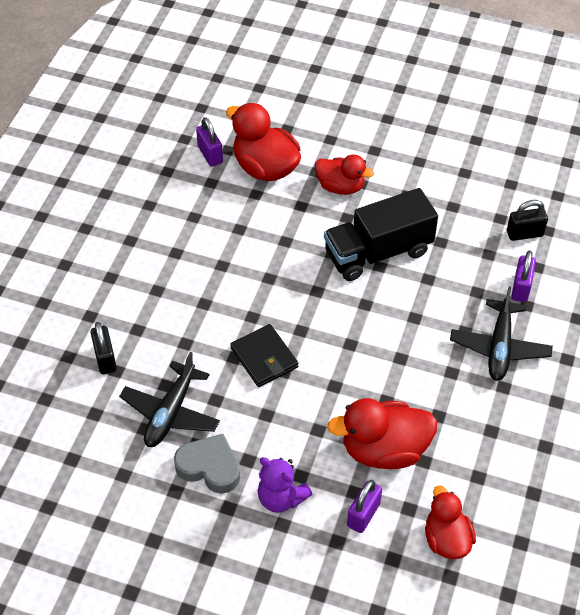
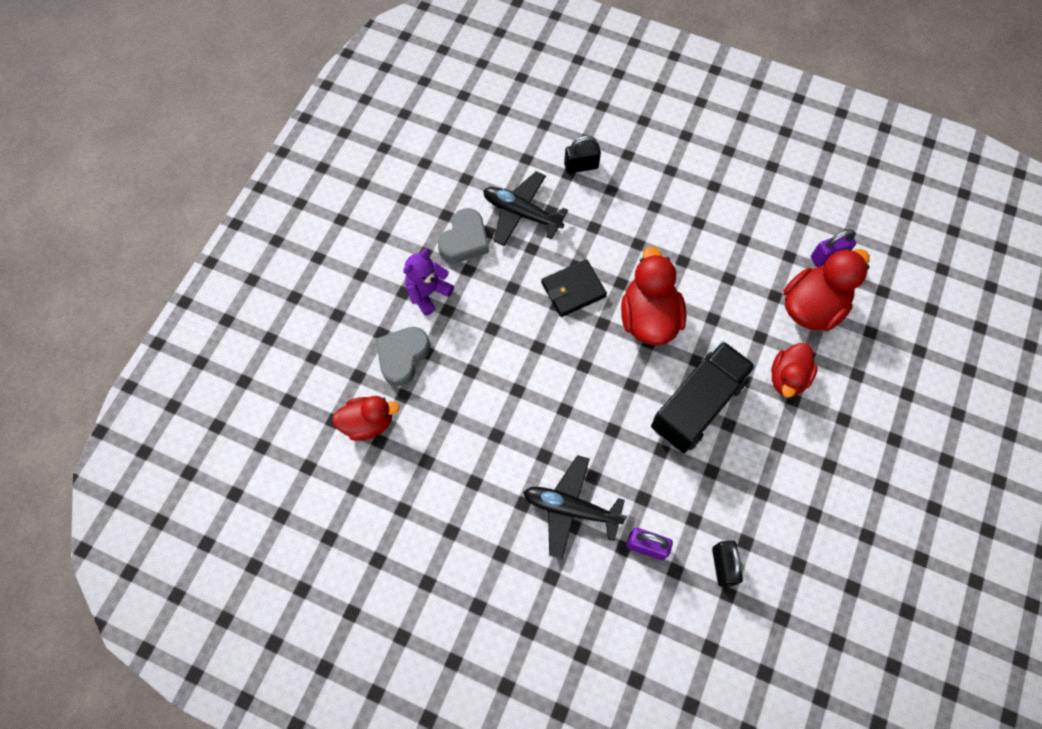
camera: 95 degrees right, 15 degrees up
(363, 514) = (402, 357): purple padlock -> grey heart
(378, 252) = (697, 405): black truck -> black truck turned 60 degrees clockwise
(384, 450) = (464, 382): red duck -> red duck (648, 318)

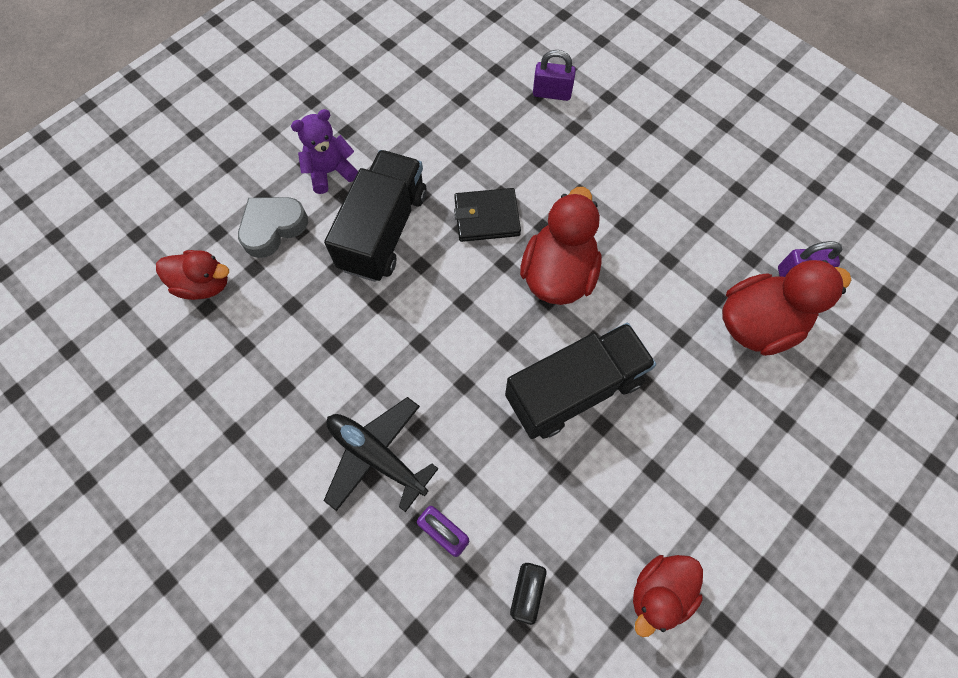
camera: 20 degrees right, 0 degrees up
(464, 240) = (393, 131): grey heart -> none
(495, 328) = (383, 230): none -> black truck
(521, 213) = (466, 122): black plane -> none
(581, 166) = (552, 93): black padlock -> purple padlock
(787, 378) = (696, 395): red duck -> red duck (659, 592)

